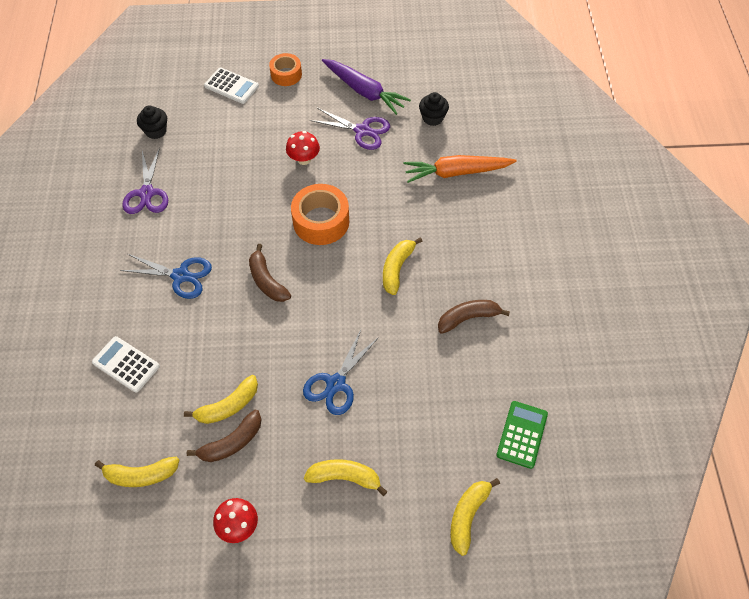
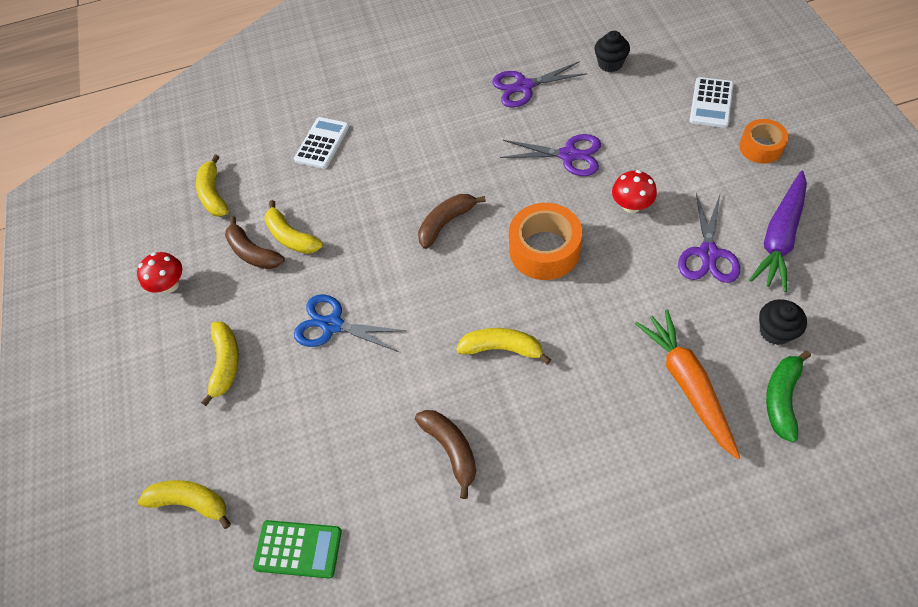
camera: 85 degrees right, 0 degrees up
(181, 276) = (431, 149): blue scissors -> none
(237, 183) = (569, 155): none -> purple scissors
(478, 131) = (781, 398): none -> green banana

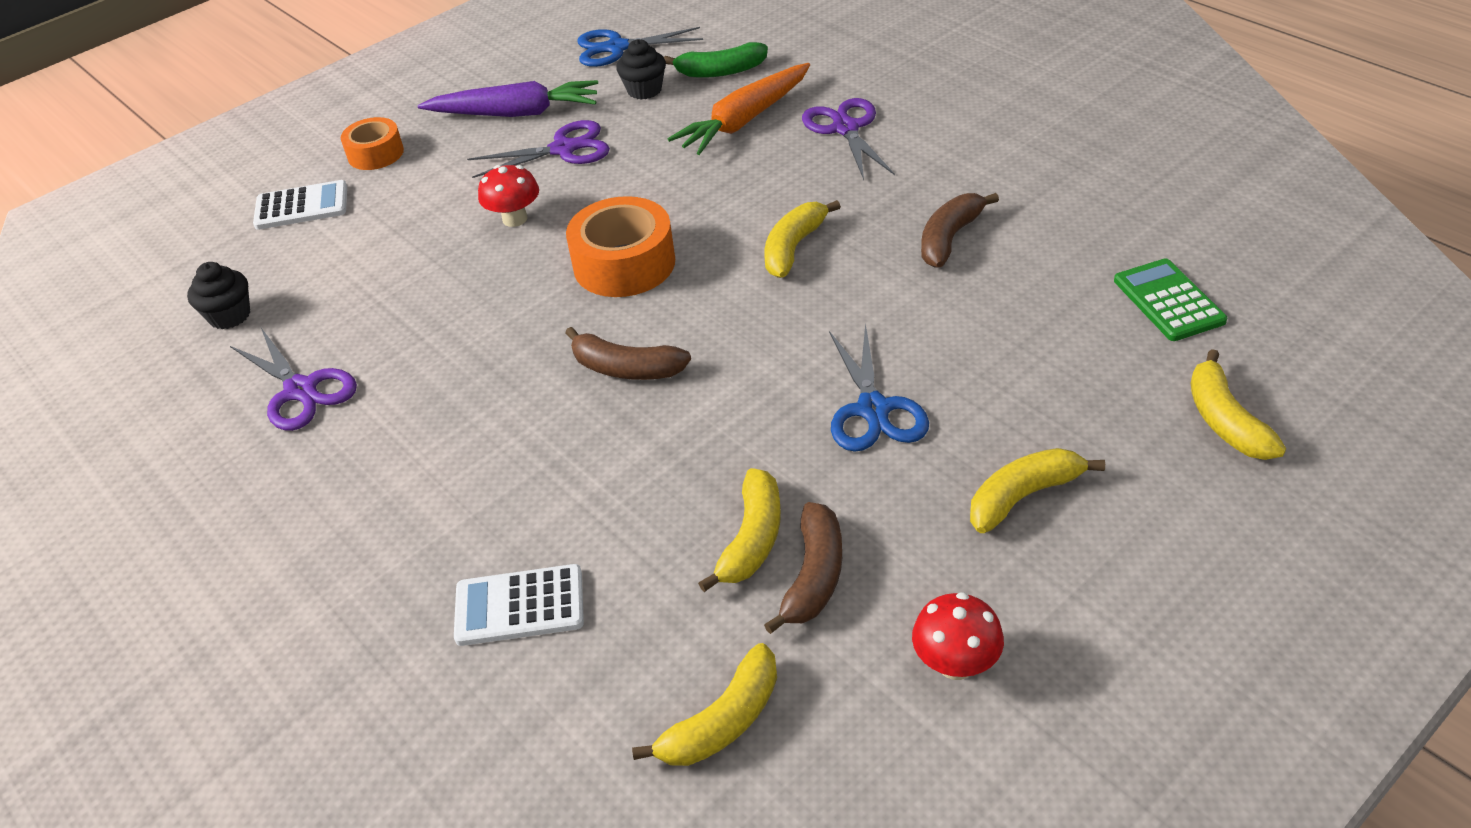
camera: 120 degrees left, 15 degrees down
(502, 348) = (793, 248): yellow banana -> yellow banana turned 45 degrees clockwise
(569, 155) = (442, 296): purple scissors -> purple scissors (845, 128)
(865, 334) = (616, 48): none -> blue scissors

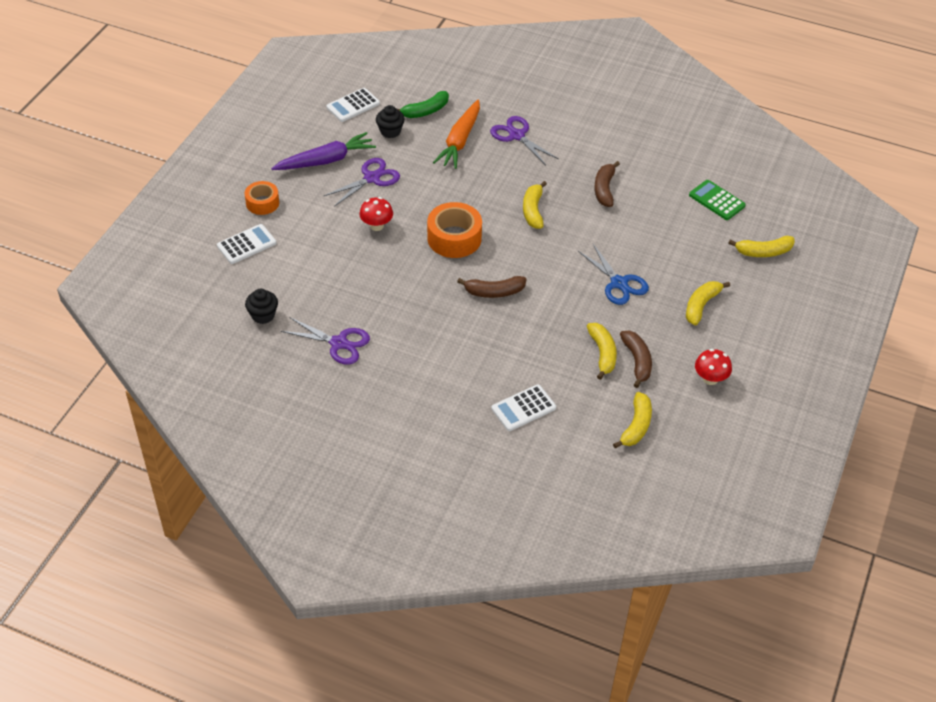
camera: 30 degrees left, 5 degrees up
(616, 48) = (353, 105): blue scissors -> white calculator
(1225, 420) = (763, 252): yellow banana -> yellow banana turned 60 degrees counterclockwise

